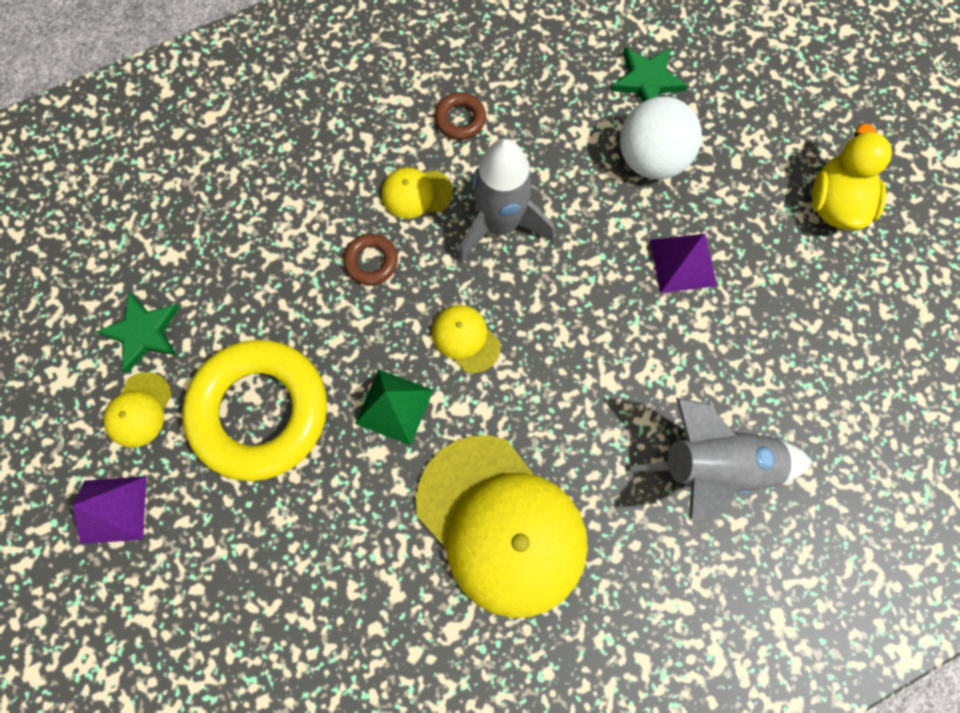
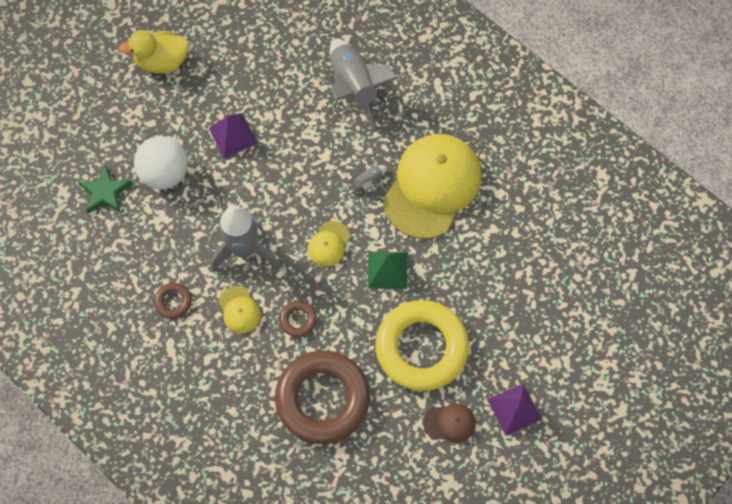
camera: 110 degrees left, 5 degrees down
(139, 410) = (449, 423): yellow cap -> brown cap
(143, 333) = (400, 445): green star -> none
(250, 257) = (322, 399): none -> brown ring
(544, 428) = (367, 182): none -> grey rocket

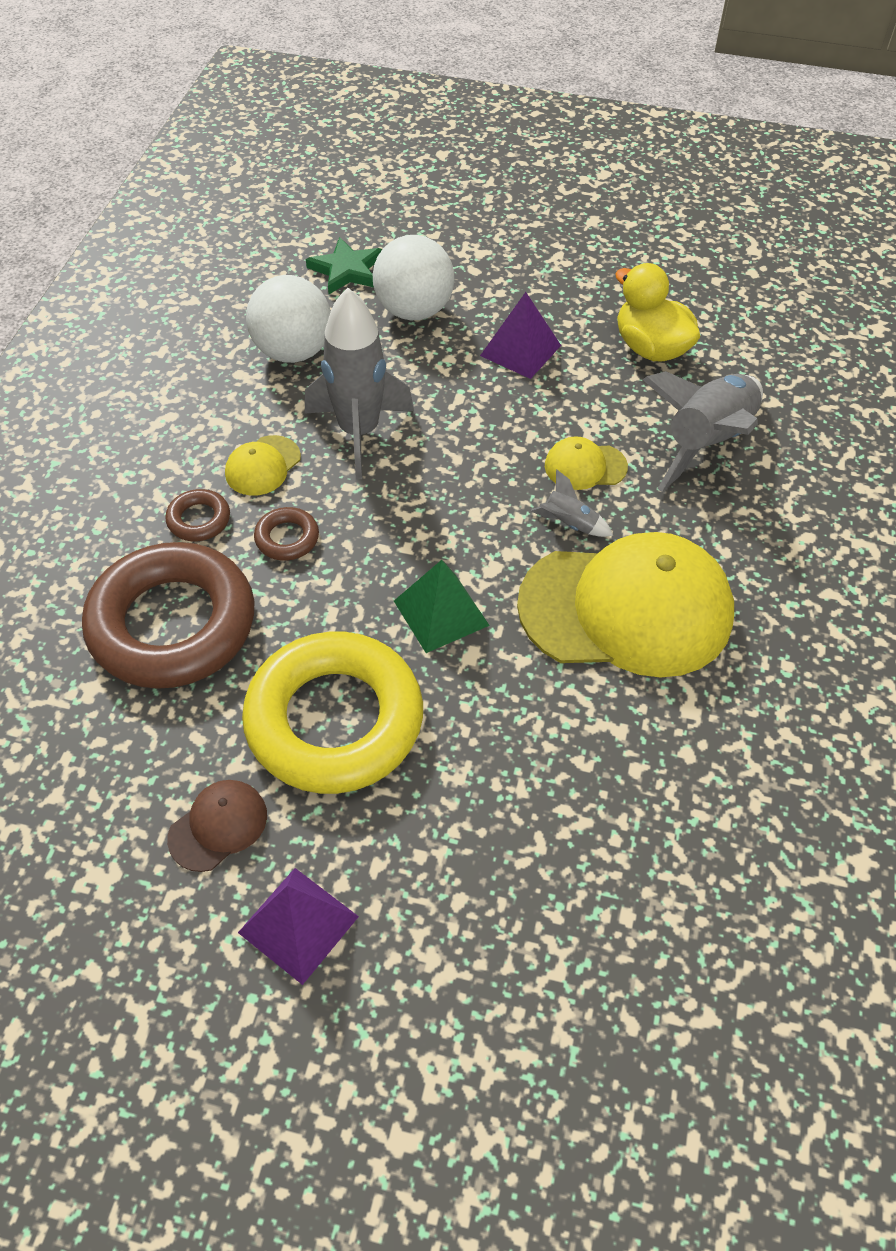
camera: 60 degrees right, 15 degrees down
(158, 254) = (293, 352): none -> white ball
(162, 61) = (567, 245): yellow duck -> yellow duck (650, 348)
(173, 301) = (233, 394): brown ring -> brown ring (199, 520)
(329, 244) = (434, 522): yellow cap -> yellow cap (585, 466)
(449, 423) = (218, 826): brown cap -> brown cap turned 105 degrees counterclockwise

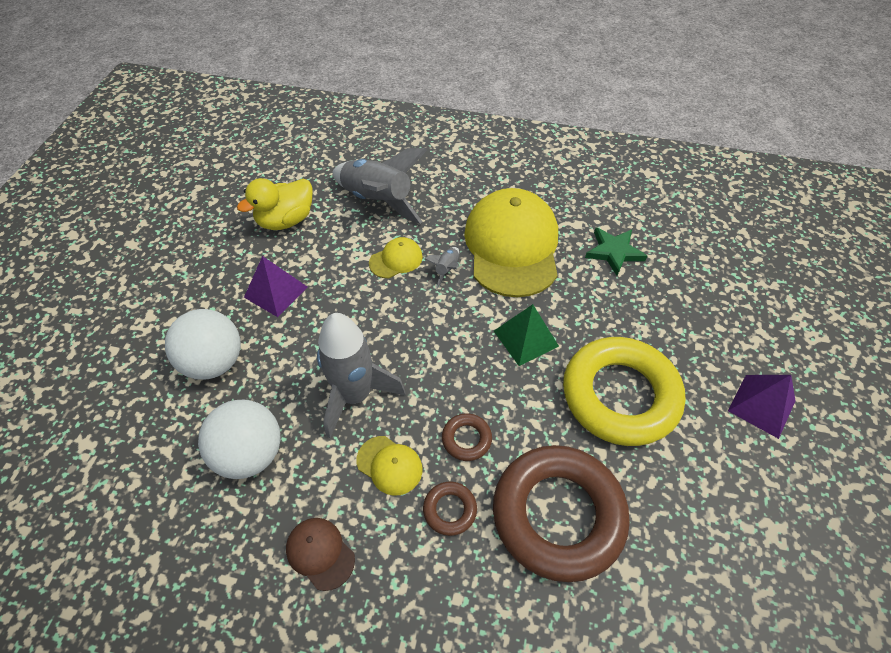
camera: 90 degrees left, 0 degrees up
(218, 826) = (714, 459): brown cap -> brown cap (320, 553)
(346, 270) = (144, 417): green star -> green star (614, 252)
(585, 466) = (396, 260): yellow cap -> yellow cap turned 120 degrees counterclockwise

